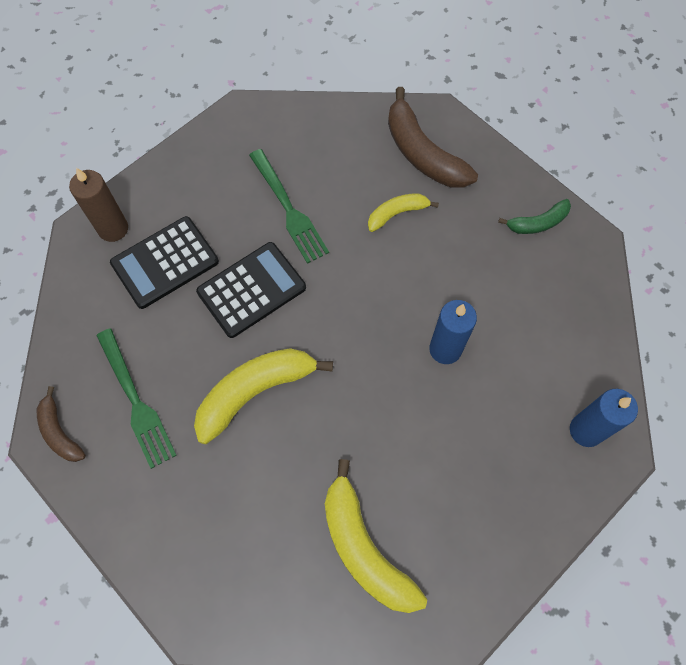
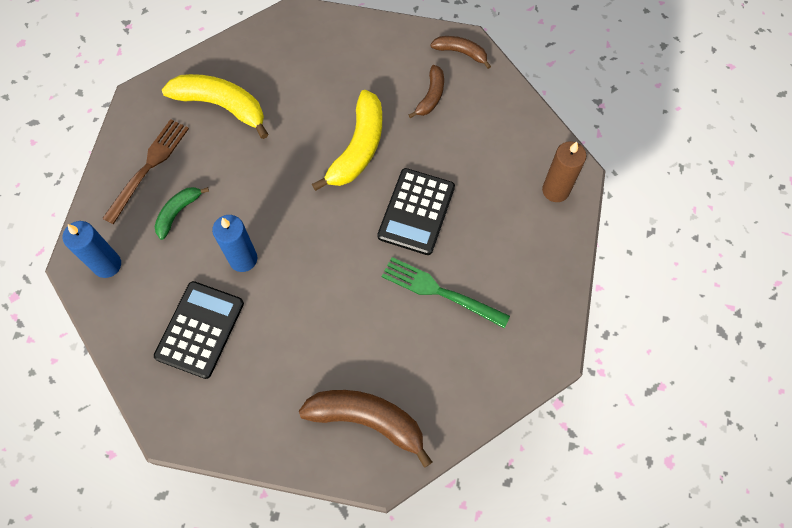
camera: 145 degrees right, 0 degrees up
(136, 401) = (431, 96): green fork -> brown banana
(165, 262) = (495, 191): black calculator -> black calculator (200, 329)
(397, 213) = (351, 346): yellow banana -> none
(490, 520) = (148, 167): none -> brown fork
(537, 223) = (226, 416): green banana -> green banana (178, 213)

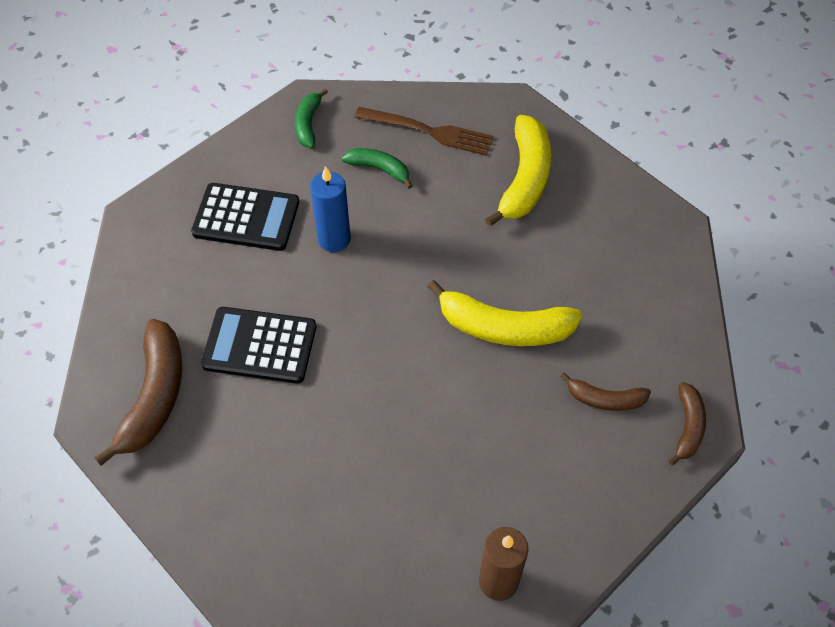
camera: 80 degrees right, 10 degrees down
(107, 265) = (308, 124): blue candle -> green banana
(416, 212) = (428, 407): black calculator -> black calculator (259, 345)
(440, 292) = (323, 451): green fork -> none

